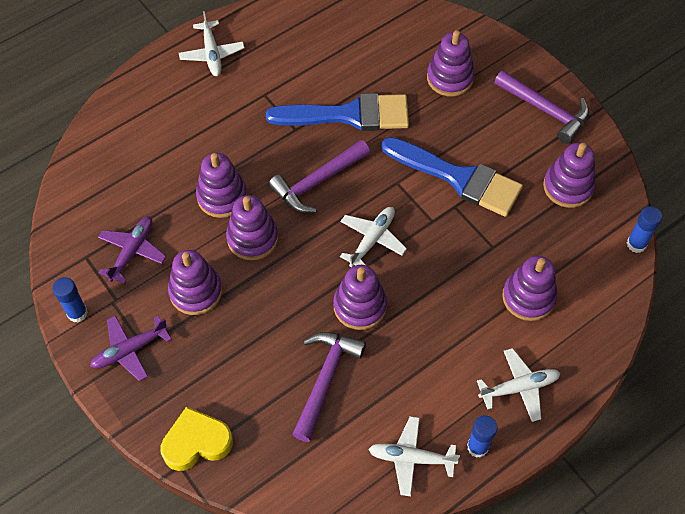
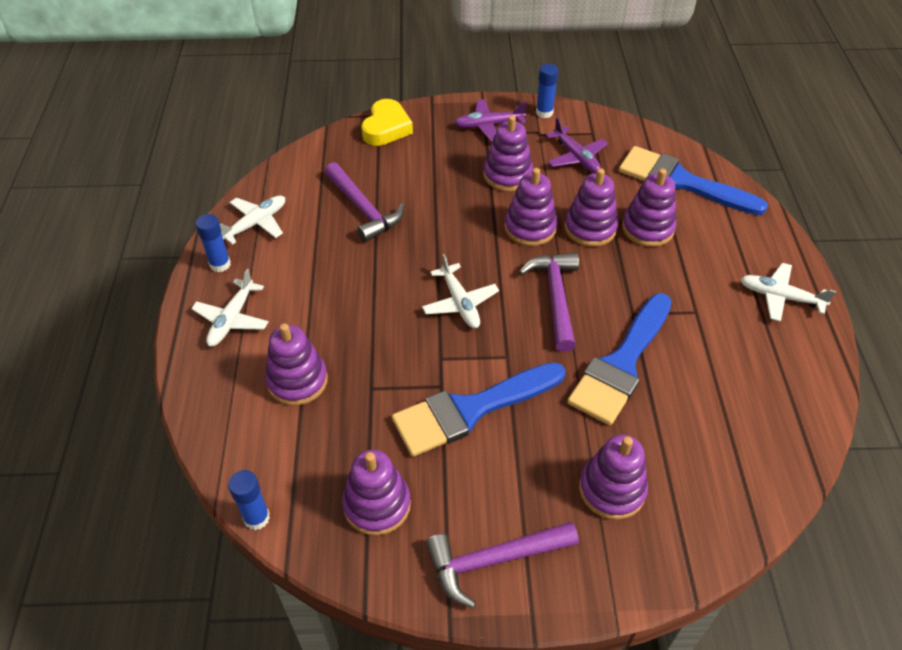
camera: 125 degrees right, 10 degrees down
(115, 160) = (681, 182): none -> blue brush
(130, 350) = (489, 125): purple plane -> purple plane turned 105 degrees counterclockwise
(360, 306) = (404, 260): purple stacking toy -> purple stacking toy (647, 228)

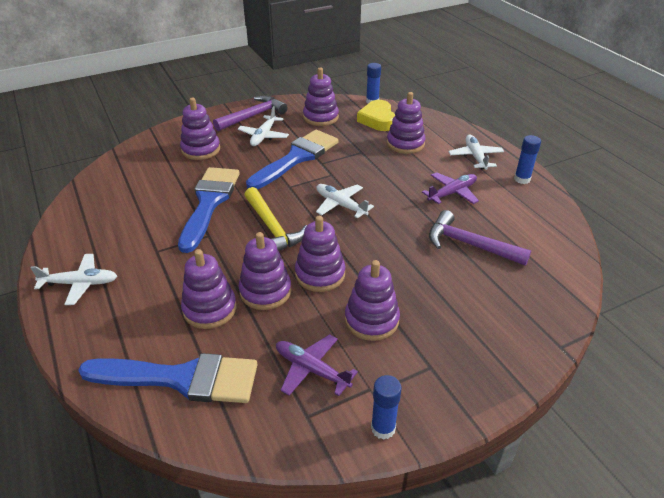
camera: 155 degrees right, 10 degrees down
(255, 223) = (534, 209): white plane -> white plane (264, 136)
(386, 128) = (536, 332): yellow heart -> yellow heart (377, 120)
(489, 125) = (434, 379): purple plane -> purple plane (452, 193)
(555, 298) = (272, 228): purple hammer -> yellow hammer

